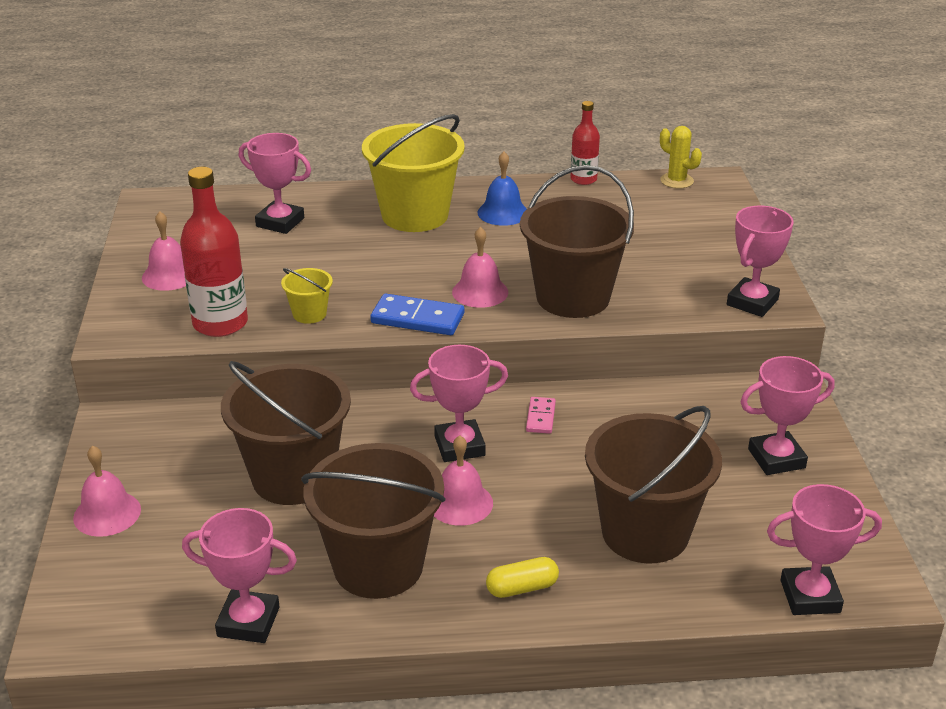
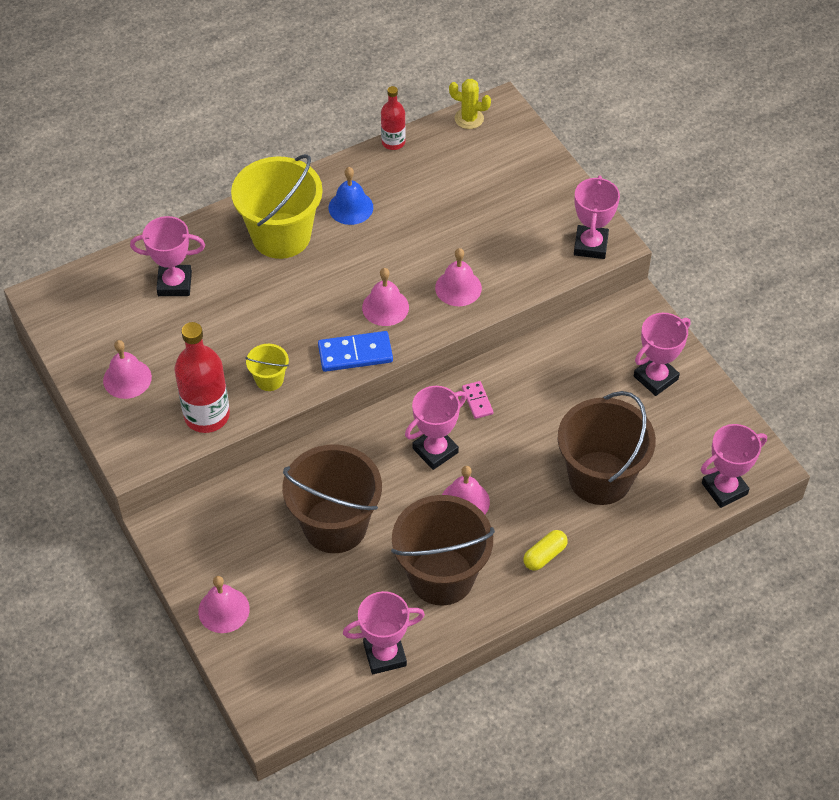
camera: 25 degrees left, 20 degrees up
(573, 297) = (458, 288): brown bucket -> pink bell

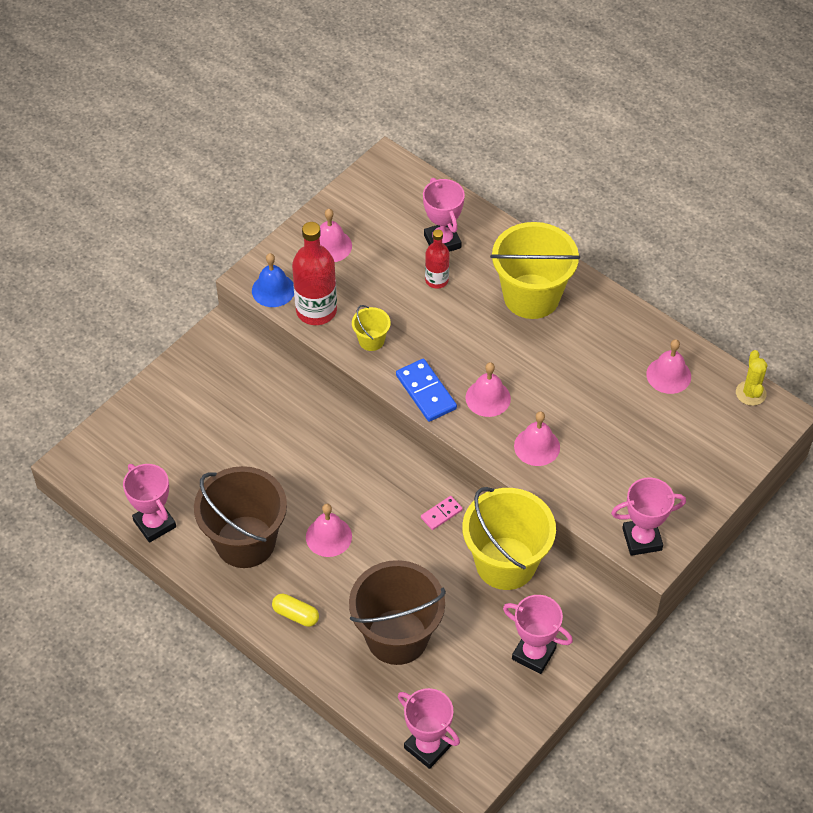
camera: 70 degrees right, 0 degrees up
(224, 610) = (158, 399): pink bell -> pink bell (668, 375)
(335, 525) = (267, 448): brown bucket -> none
(350, 207) = (590, 336): blue bell -> blue bell (273, 290)
(393, 142) = (686, 343): red bottle -> red bottle (436, 280)
(435, 450) = (373, 498): pink trophy -> none
(552, 368) = (505, 563): none -> yellow bucket

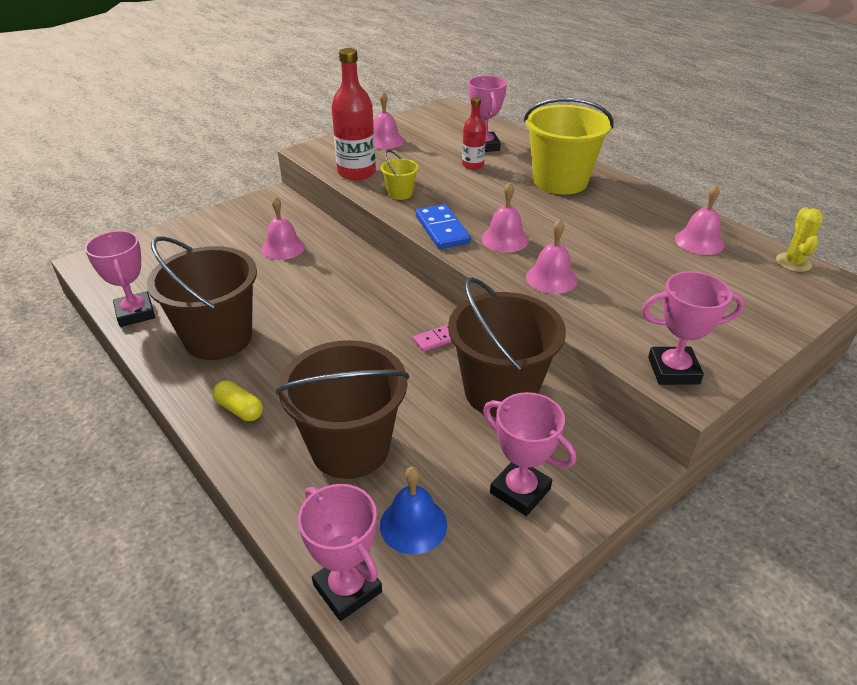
camera: 10 degrees right, 15 degrees down
(273, 290) = (324, 159): blue bell -> blue bell (413, 524)
(328, 536) = (308, 344): pink bell -> pink bell (283, 247)
(505, 563) = (500, 391): yellow bucket -> brown bucket

